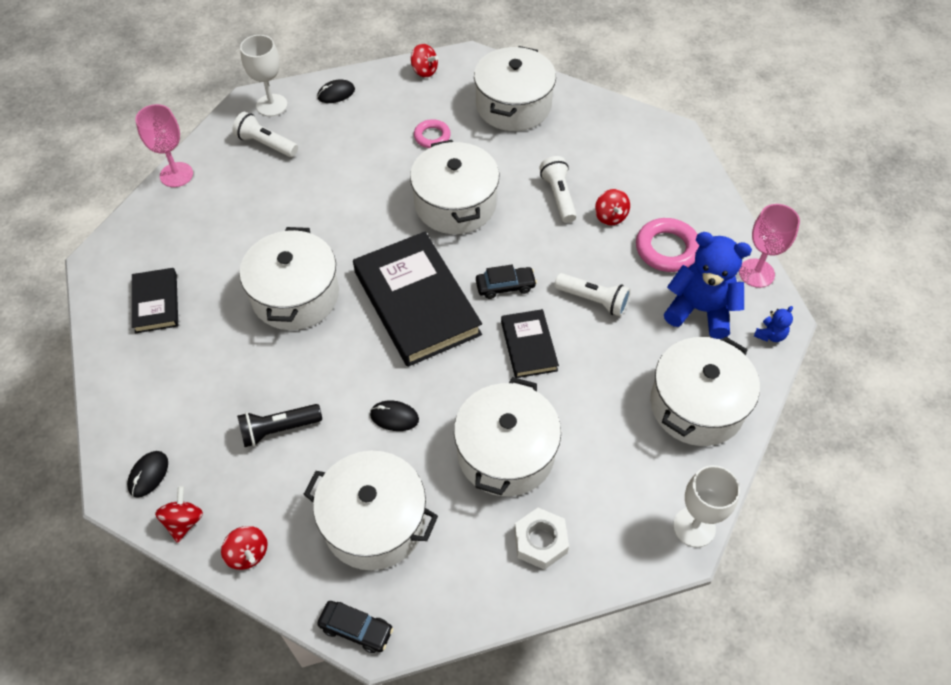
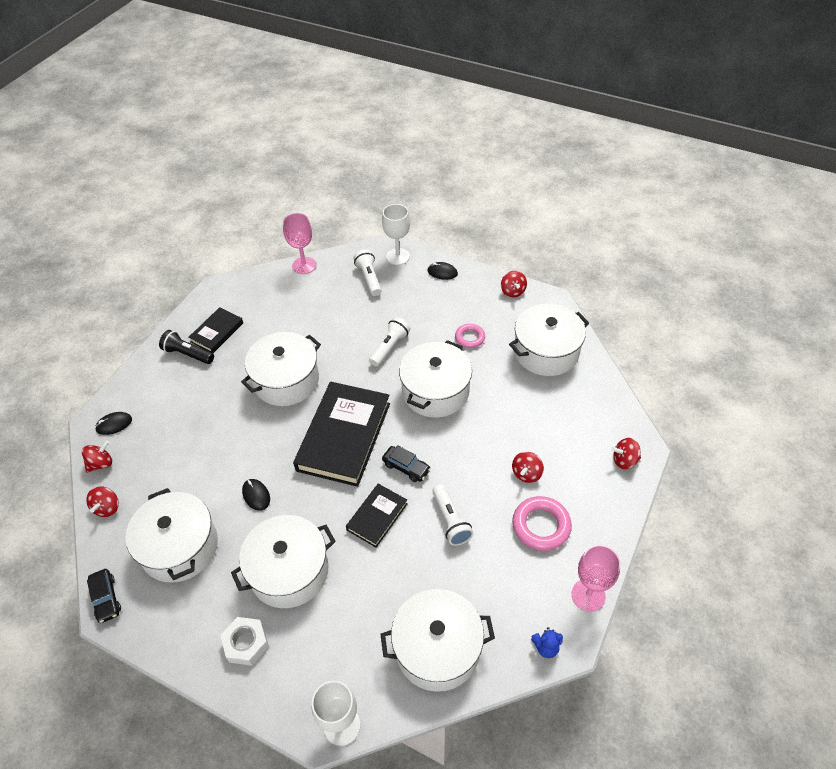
camera: 45 degrees right, 5 degrees down
(278, 429) = (194, 451): black flashlight -> black flashlight (187, 354)
(558, 196) = (507, 434): white flashlight -> white flashlight (389, 347)
(671, 152) = (624, 460): none -> red spinning top
(700, 310) = (515, 587): blue teddy bear -> none

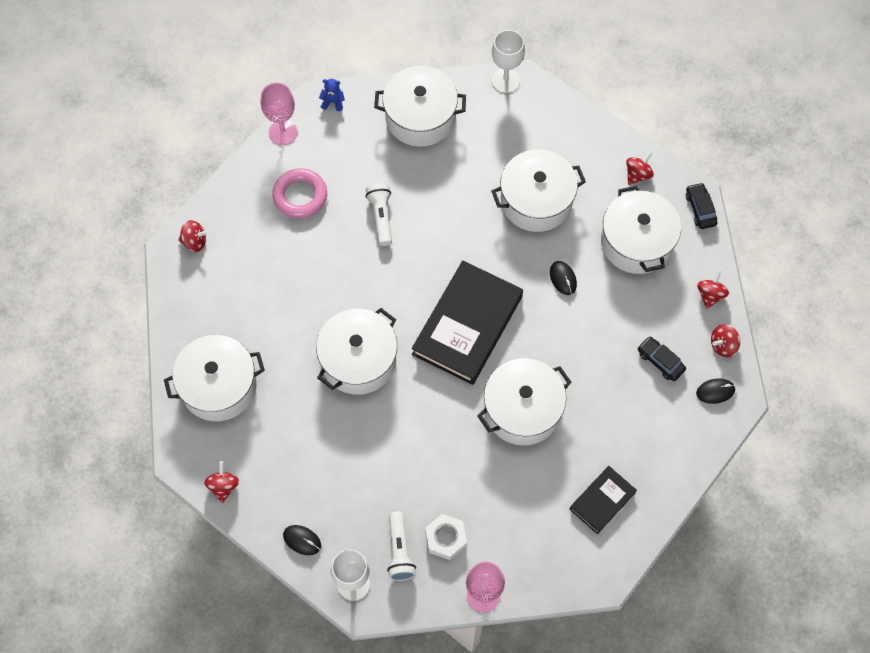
camera: 170 degrees left, 15 degrees up
(187, 354) = (638, 474): black flashlight -> none
(246, 643) = (577, 150): white nut -> white nut (446, 538)
(377, 516) = (449, 234): black book -> none
(389, 347) = (396, 432): white flashlight -> none
(406, 467) = (410, 278): black car -> black car (660, 361)
(470, 338) = (299, 425): pink ring -> none
(526, 473) = (295, 247): red spinning top -> red spinning top (637, 174)

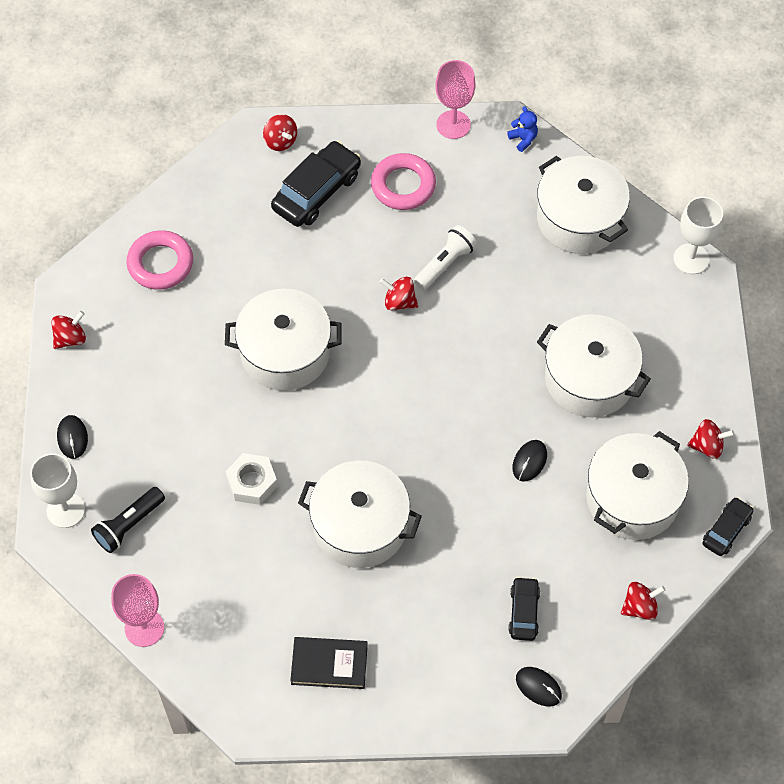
camera: 50 degrees right, 5 degrees down
(219, 386) = (160, 263): white pot -> pink ring
(255, 250) = (317, 192): none -> black car
(400, 551) = (129, 525): white flashlight -> black flashlight
(446, 538) = (173, 554): white nut -> white nut (252, 482)
(467, 325) = (403, 416): black book -> none
(723, 345) = (595, 659): red spinning top -> red spinning top (399, 302)

